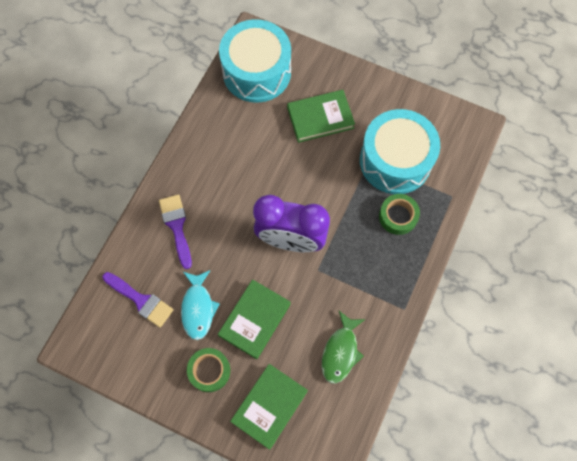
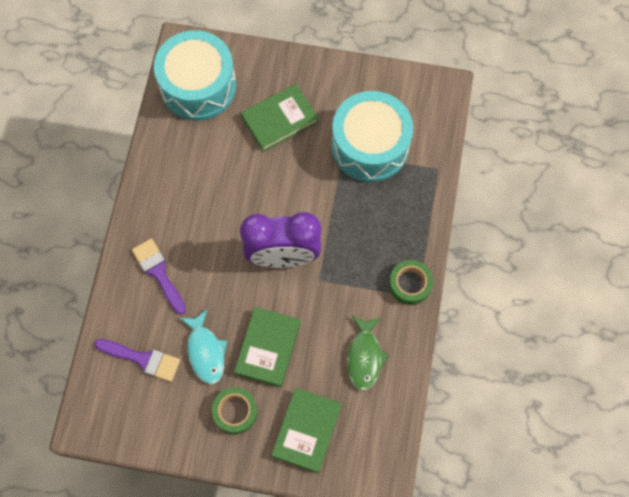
camera: 15 degrees left, 0 degrees up
(398, 216) = (387, 203): green tape -> green tape (410, 284)

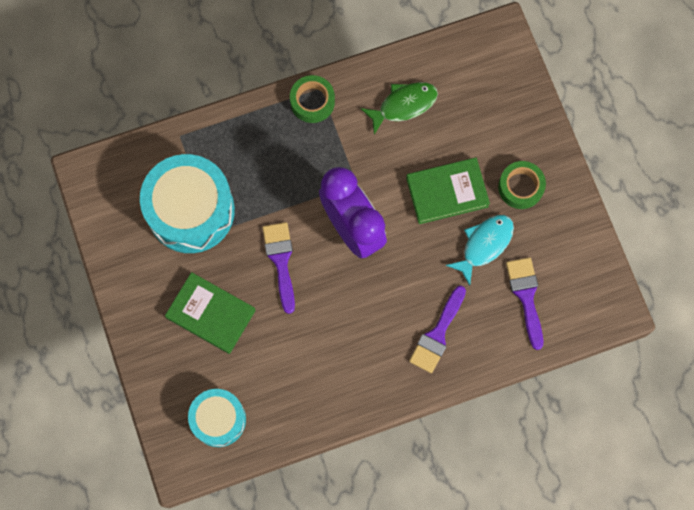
camera: 120 degrees left, 5 degrees up
(198, 86) = (218, 419): turquoise drum -> turquoise drum, size x0.60
(290, 189) = (281, 261): none -> purple brush
(307, 430) = (498, 118): green book -> none

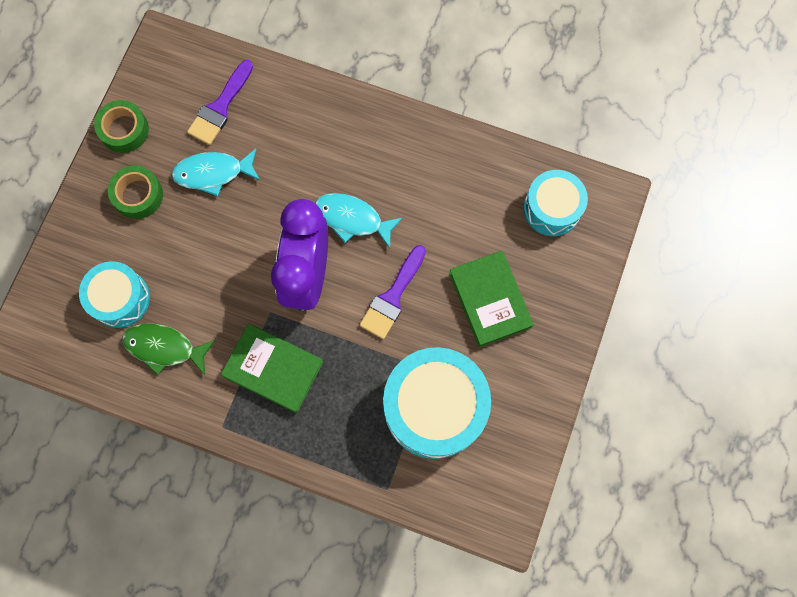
camera: 140 degrees left, 0 degrees up
(312, 101) = (240, 420): green tape -> green tape (124, 130)
(356, 293) = (352, 219): none -> turquoise fish
(437, 334) = (317, 135): purple brush -> none
(447, 192) = (201, 241): green book -> green book (273, 369)
(463, 111) = (120, 298): none -> turquoise drum

